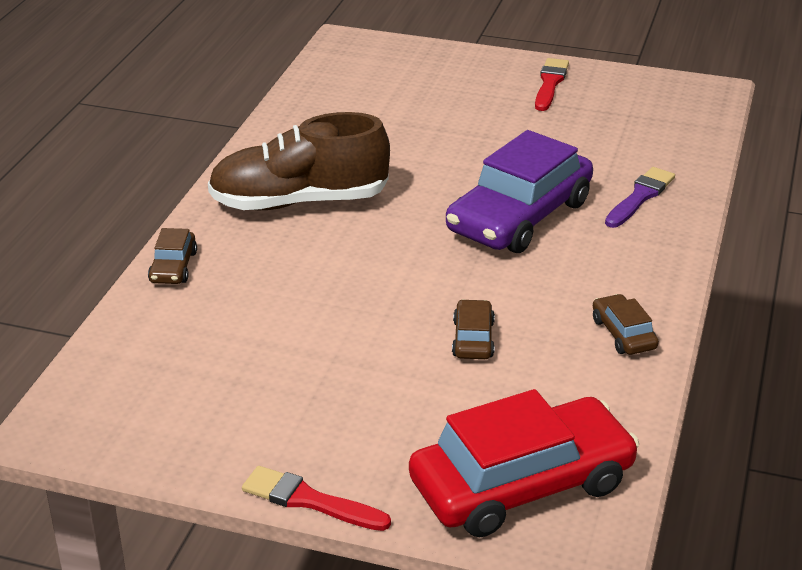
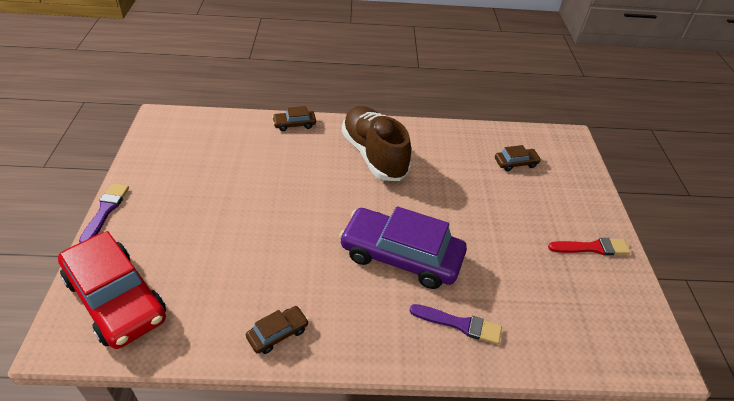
camera: 70 degrees right, 10 degrees up
(309, 500) = (105, 211): red brush -> purple brush
(473, 339) = (256, 254): brown car -> brown car (516, 163)

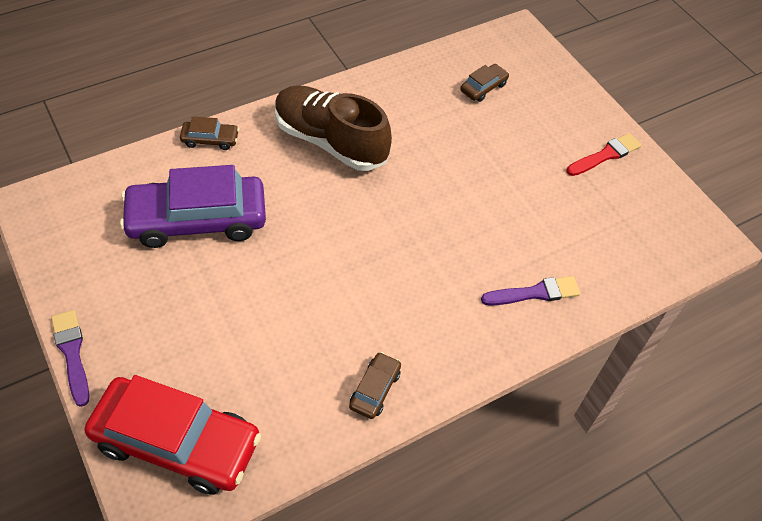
camera: 30 degrees left, 10 degrees up
(294, 124) = (210, 139): brown car -> brown car turned 135 degrees counterclockwise
(401, 256) = (437, 249): purple car -> purple car (197, 219)

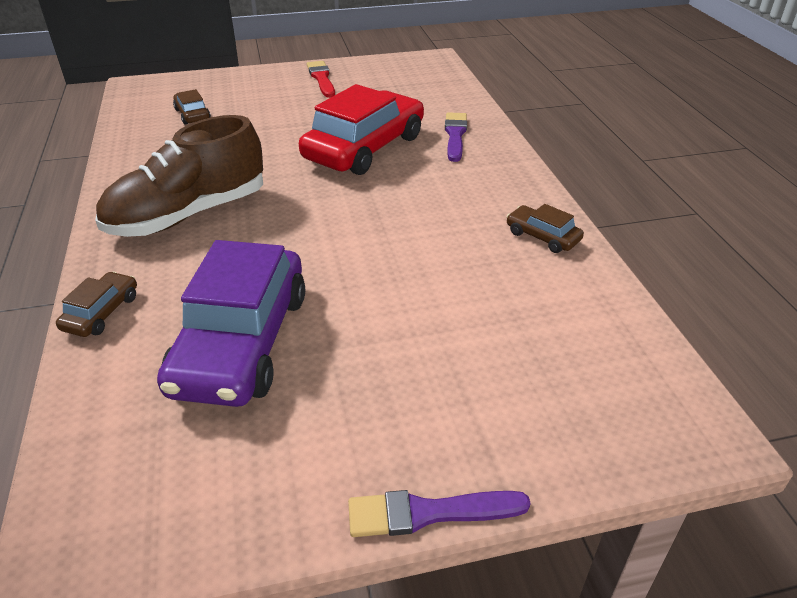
camera: 70 degrees left, 15 degrees down
(177, 442) = (597, 400): red car -> red car (365, 148)

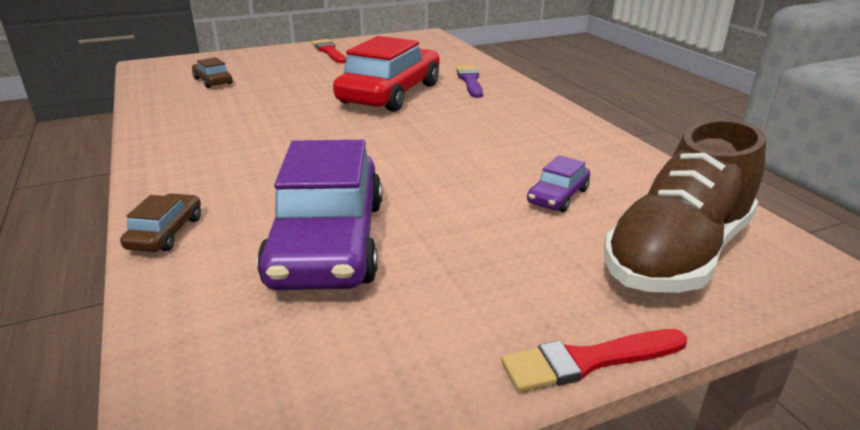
camera: 10 degrees left, 10 degrees down
(188, 215) = (234, 151): brown shoe -> brown shoe (677, 254)
(428, 513) = (588, 361): purple brush -> red brush
(483, 310) = (557, 196): none -> purple car
(542, 236) = (584, 141): brown car -> none

